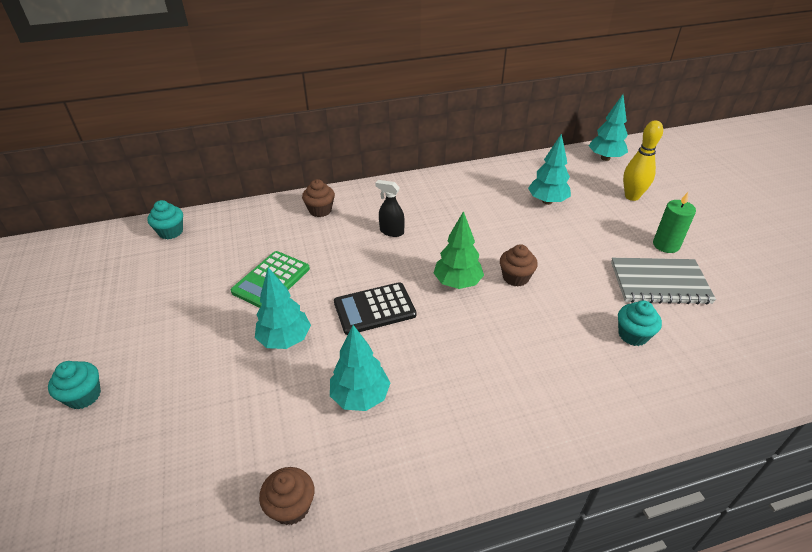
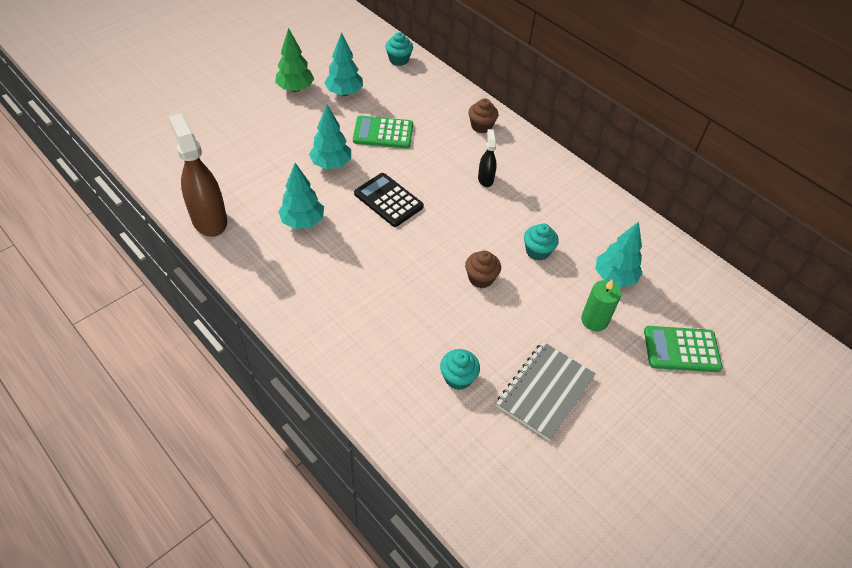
camera: 60 degrees right, 10 degrees up
(84, 396) = (241, 97): turquoise cupcake -> turquoise cupcake (537, 251)
(291, 507) = (209, 220): brown cupcake -> brown spray bottle
(457, 283) = (449, 241): green tree -> green tree (295, 89)
(605, 158) = (743, 313): turquoise tree -> turquoise tree (344, 93)
(632, 196) = (681, 349): yellow bowling pin -> green calculator
(659, 283) = (545, 391): grey notebook -> grey notebook turned 60 degrees clockwise
(666, 245) = (612, 391): green candle -> green candle (594, 320)

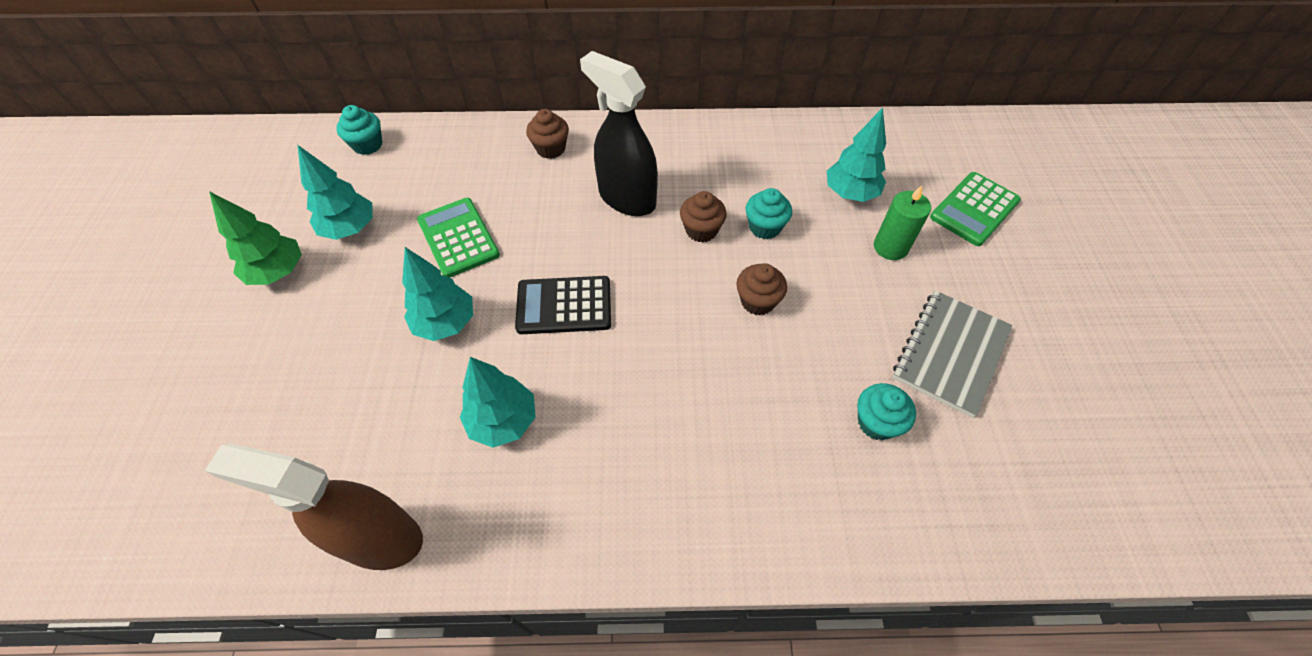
camera: 45 degrees left, 5 degrees up
(383, 133) = (458, 238): green calculator -> green calculator turned 105 degrees clockwise
(485, 179) = (626, 198): black spray bottle -> black spray bottle, size x1.96
(501, 224) = (701, 230): none -> brown cupcake
(545, 391) = (950, 353): grey notebook -> grey notebook turned 45 degrees clockwise

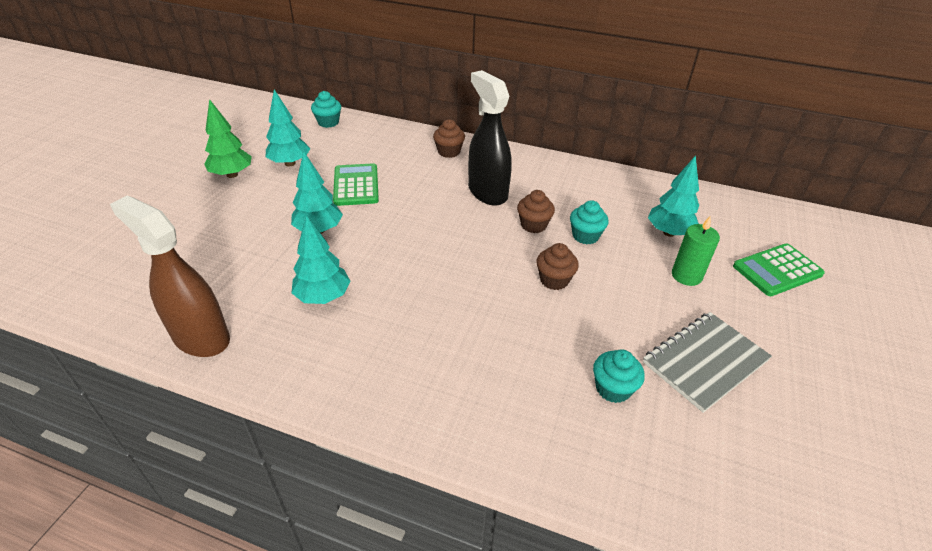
camera: 20 degrees right, 15 degrees down
(564, 306) = (405, 242): black calculator -> none

